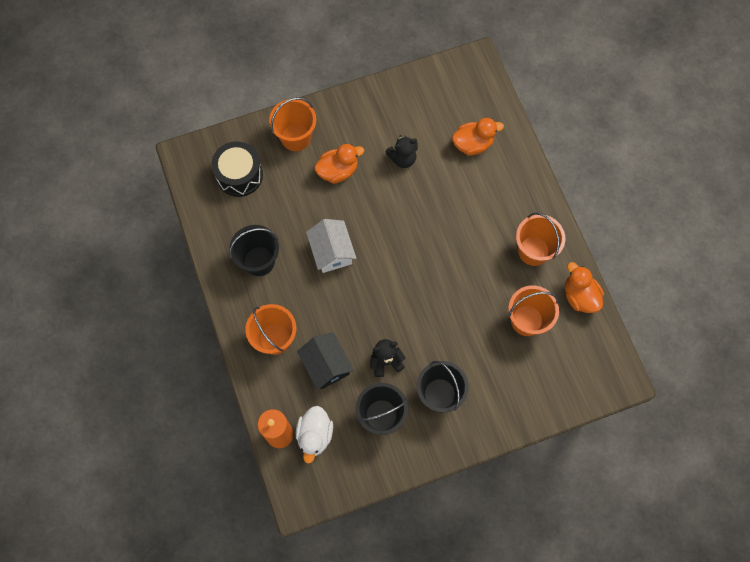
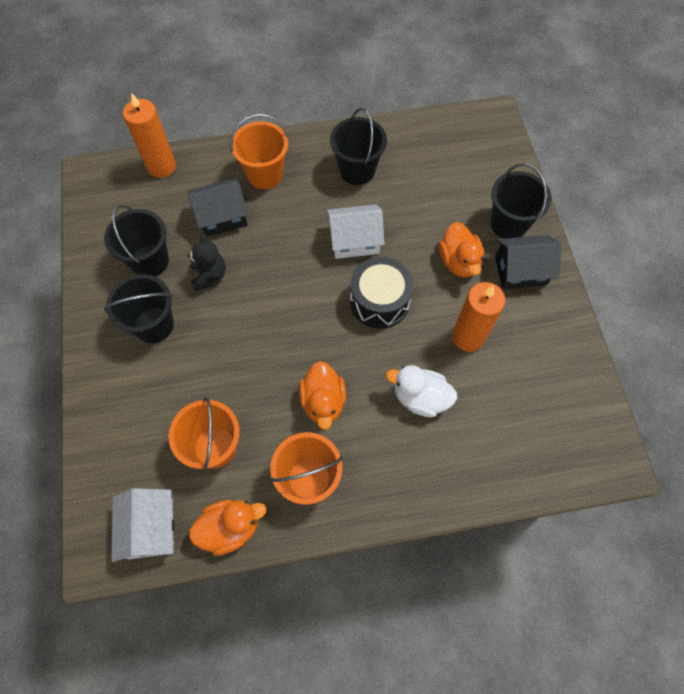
camera: 100 degrees right, 5 degrees down
(239, 175) = (465, 164): black drum -> black drum (379, 301)
(296, 137) = (509, 224): orange bucket -> black bucket
(315, 435) = (150, 196): white duck -> white duck (420, 398)
(338, 126) = (520, 271): none -> black house
(402, 158) = (468, 337): black teddy bear -> orange candle
(473, 144) = (481, 430): orange duck -> orange duck (323, 402)
(594, 350) = (150, 528): none -> white house

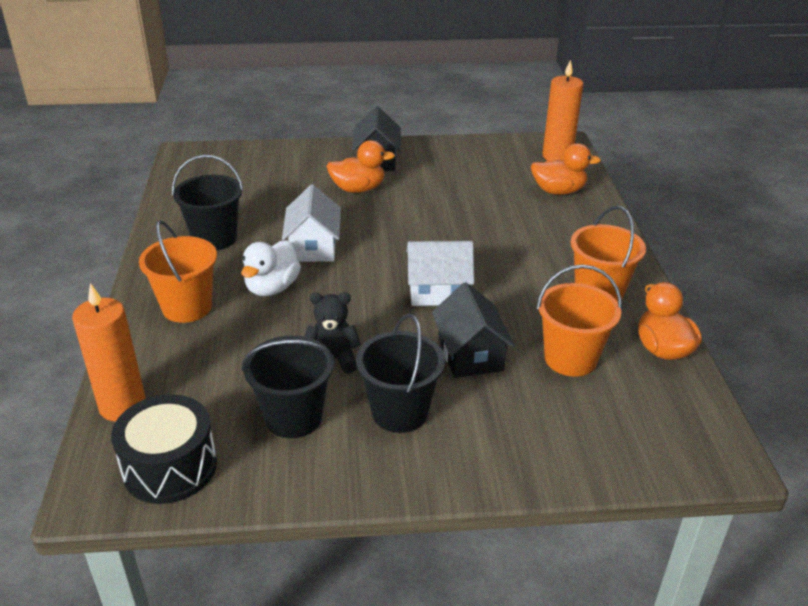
camera: 85 degrees left, 30 degrees down
(150, 528) = (677, 412): white house -> white house (438, 291)
(222, 217) = (242, 346): black house -> black house (470, 354)
(323, 402) = (512, 280): orange duck -> orange duck (558, 191)
(379, 301) = (395, 237): black drum -> black drum (170, 467)
(420, 398) = (507, 223): white duck -> white duck (272, 288)
(468, 337) = (444, 192): orange candle -> orange candle (557, 156)
(509, 224) = (322, 160): black bucket -> none

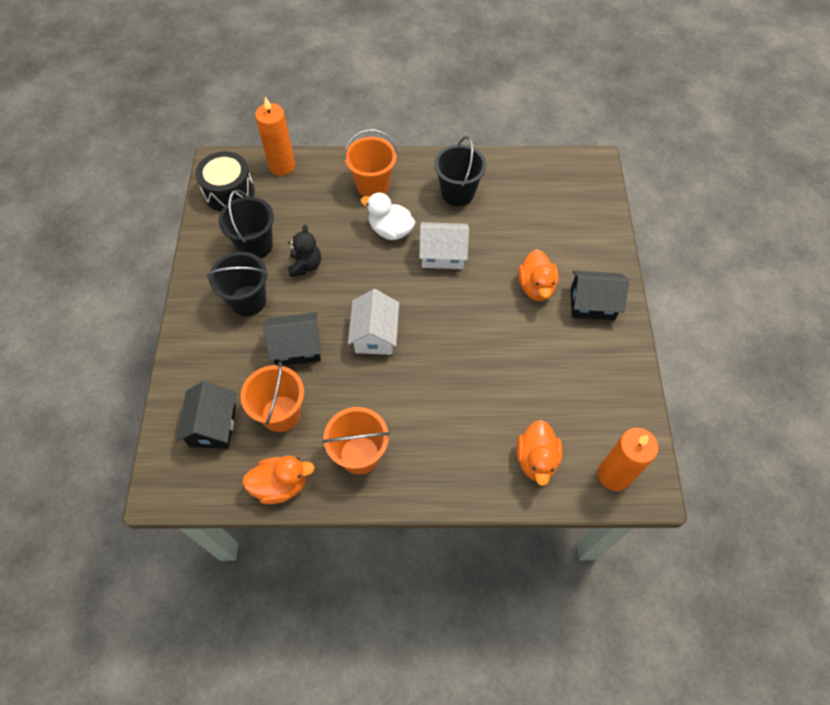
camera: 95 degrees right, 25 degrees up
(611, 420) = (213, 425): none -> black house

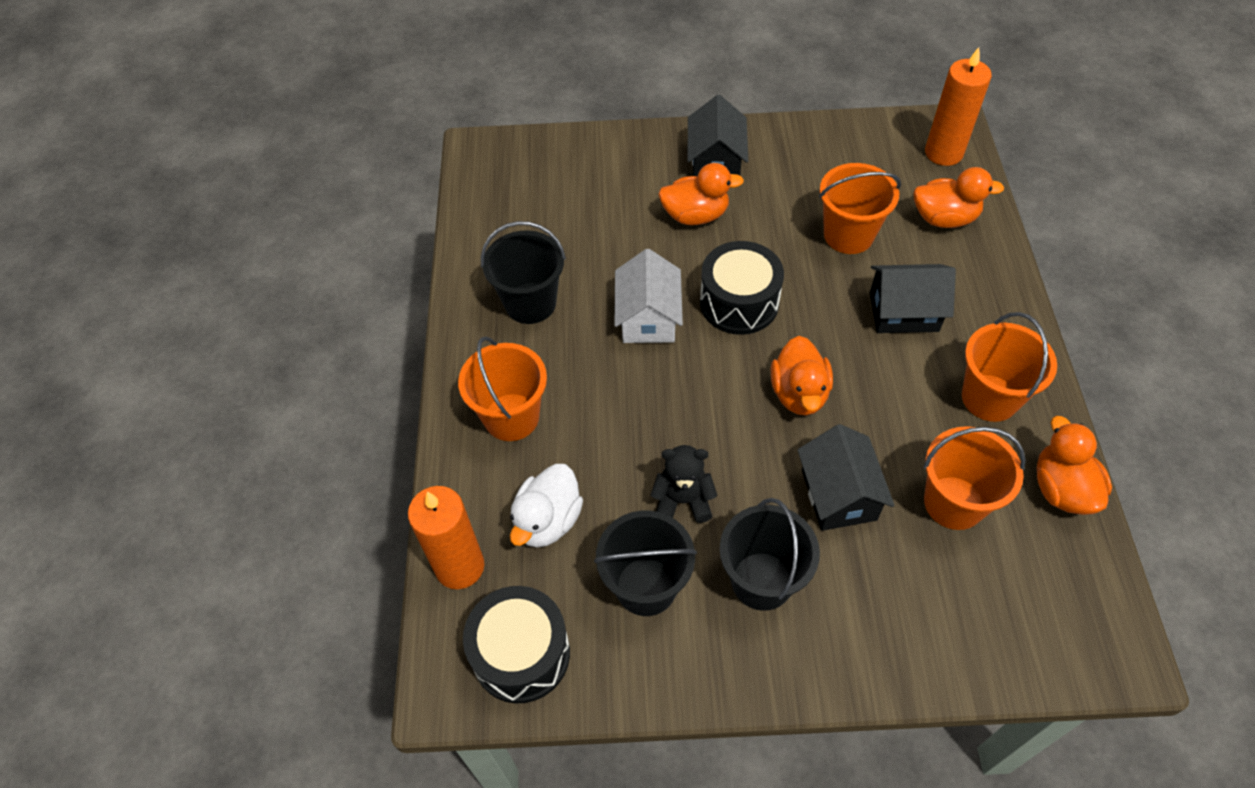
camera: 90 degrees left, 5 degrees down
(213, 425) = (998, 597): black house -> black house (903, 312)
(375, 334) = (799, 393): white house -> orange duck
(390, 230) = (605, 386): white duck -> white duck (547, 520)
(453, 307) = (739, 302): none -> black drum
(517, 385) = (848, 235): none -> orange bucket

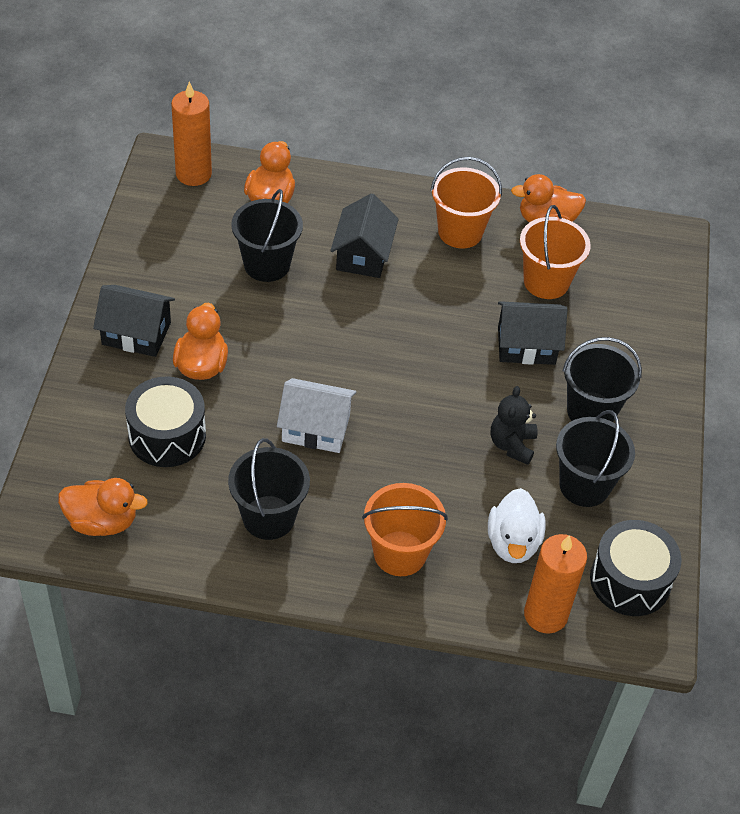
camera: 85 degrees left, 5 degrees down
(547, 520) = (513, 542): white duck -> white duck turned 60 degrees clockwise
(739, 302) = (319, 359): black drum -> black drum (167, 435)
(799, 393) = (426, 344): orange duck -> orange duck (102, 521)
(848, 235) = (267, 264): orange bucket -> black bucket

